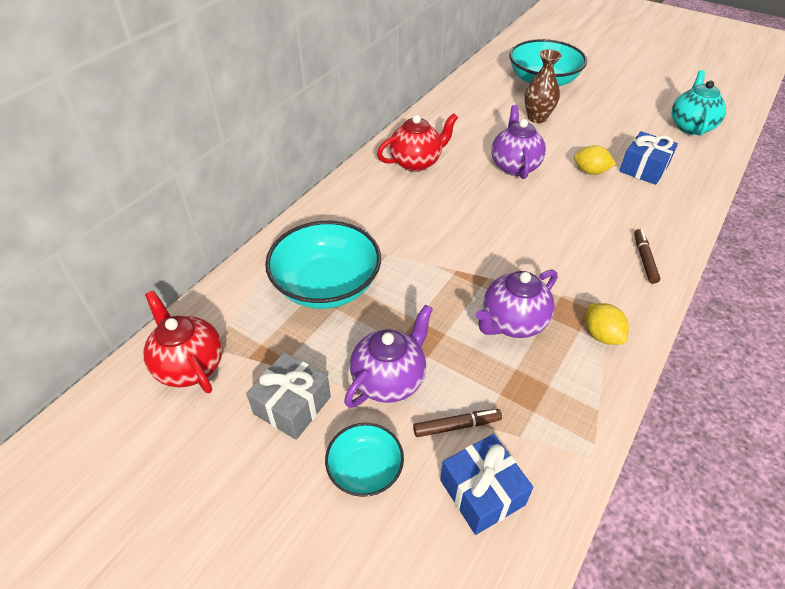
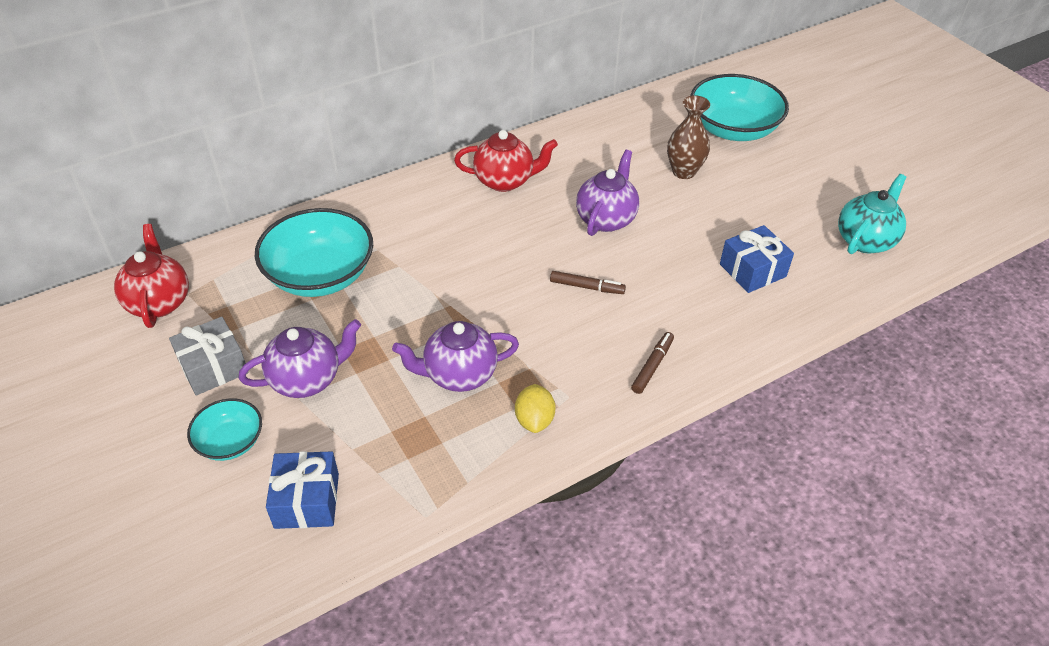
camera: 25 degrees right, 0 degrees up
(457, 426) = (331, 441): brown marker -> brown marker (587, 287)
(590, 171) = (686, 253): yellow lemon -> none

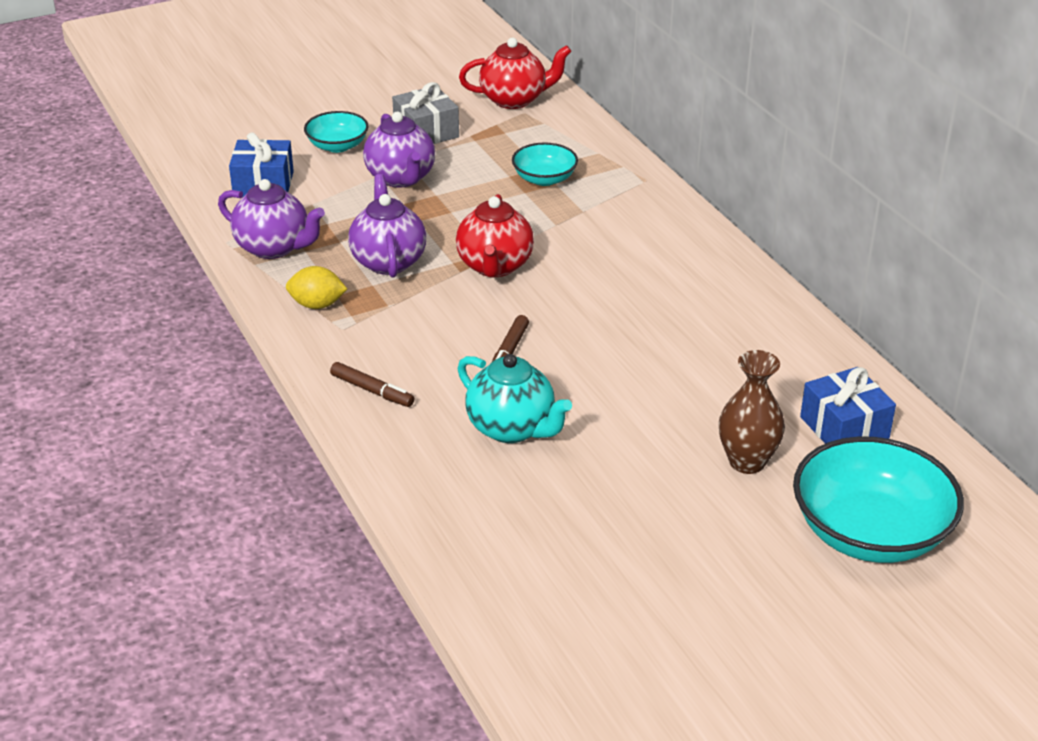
camera: 95 degrees right, 10 degrees down
(320, 275) = (544, 179): turquoise bowl -> turquoise bowl, size x0.54
(505, 181) = (713, 300): red teapot -> red teapot (495, 266)
(606, 219) = (636, 378): purple teapot -> purple teapot (274, 247)
(752, 270) = (526, 499): blue gift -> blue gift (844, 427)
(865, 240) = (585, 636): turquoise teapot -> turquoise teapot (512, 428)

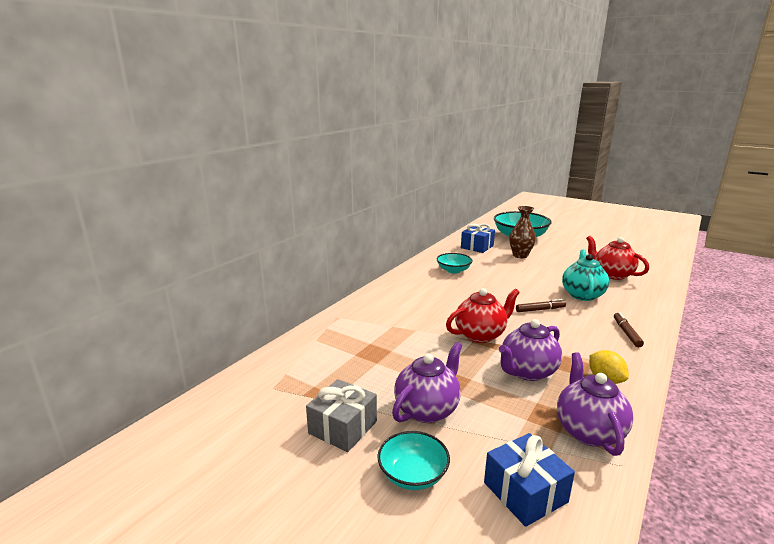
camera: 120 degrees left, 15 degrees down
(514, 100) = (252, 400): red teapot -> red teapot (612, 275)
(544, 179) = (367, 349): turquoise bowl -> turquoise bowl (453, 270)

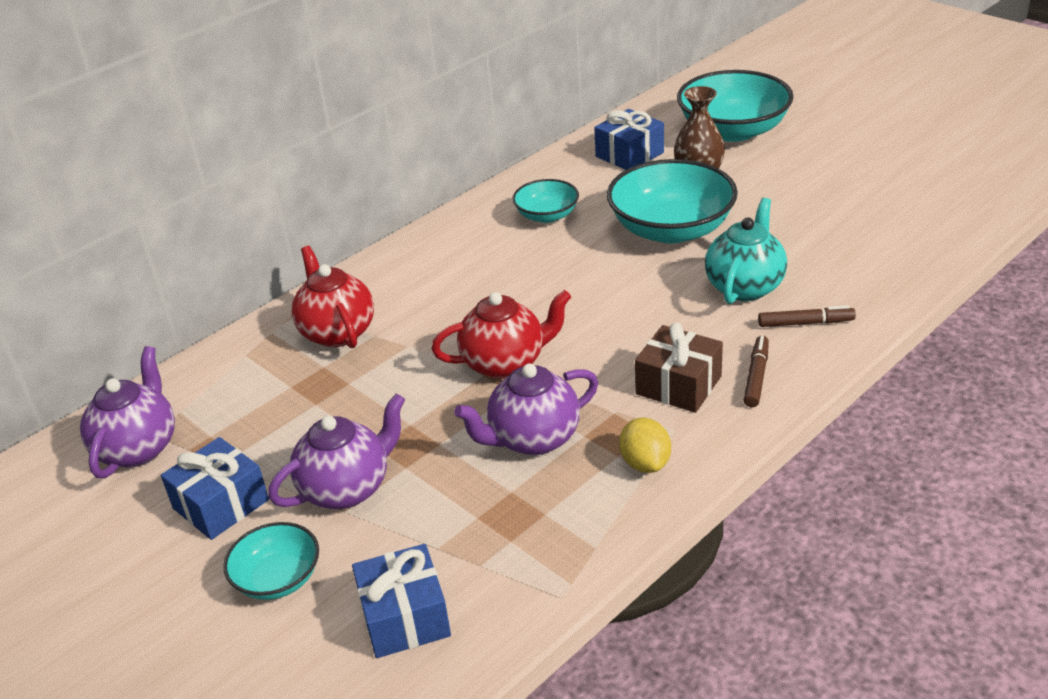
camera: 15 degrees right, 15 degrees up
(343, 427) = (221, 504): grey gift -> blue gift
(523, 273) = (671, 229): none -> turquoise bowl
(540, 310) = (642, 316): brown marker -> brown marker (805, 323)
(588, 339) = (678, 385): none -> brown gift
(588, 431) = (552, 544): purple teapot -> purple teapot (138, 448)
(612, 275) = (843, 240): red teapot -> red teapot (337, 332)

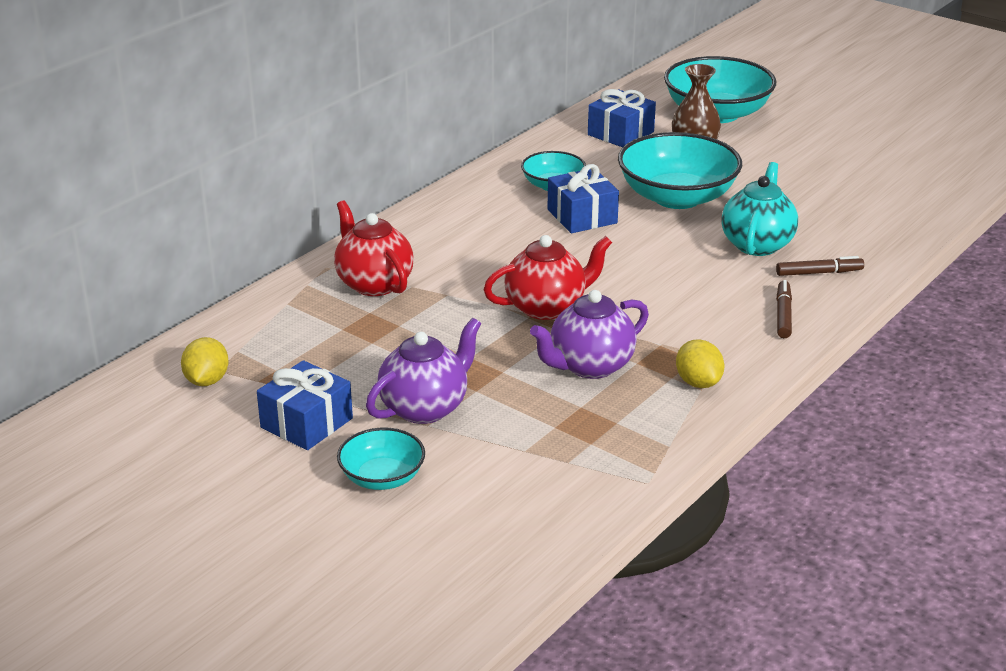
camera: 10 degrees left, 5 degrees down
(138, 448) = (207, 381): purple teapot -> yellow lemon
(404, 617) = (510, 502): blue gift -> blue gift (582, 216)
(678, 385) = (714, 322): brown gift -> none

